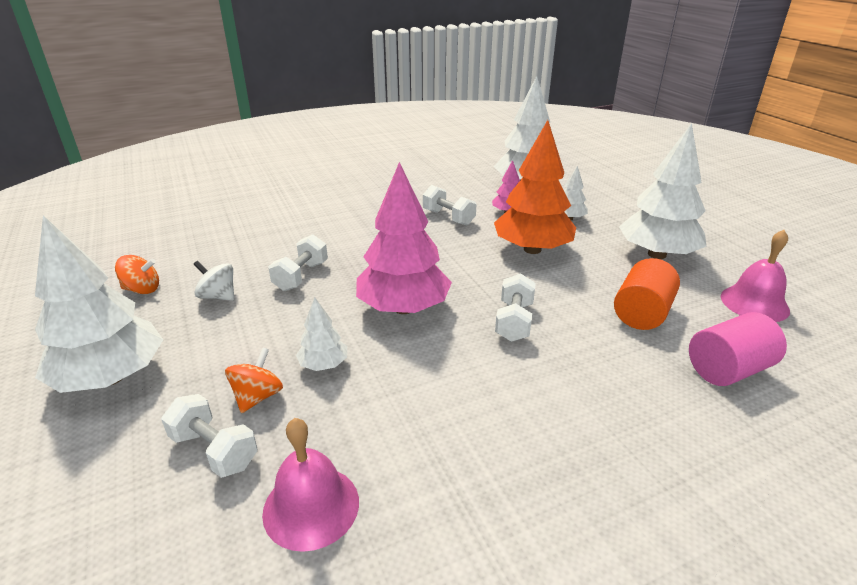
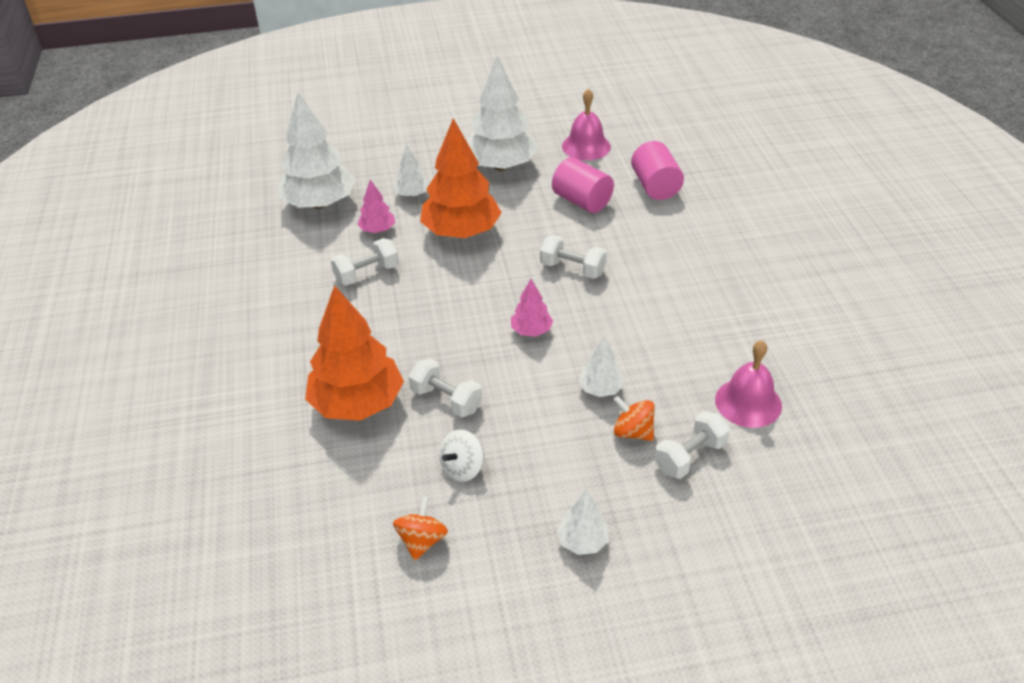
camera: 75 degrees left, 10 degrees up
(111, 377) = (583, 541): white tree -> white tree, size x0.47
(294, 239) = (358, 403): none -> orange tree
(403, 308) = (531, 330): pink tree -> pink tree, size x0.47
(642, 313) = (582, 201): orange cylinder -> pink cylinder

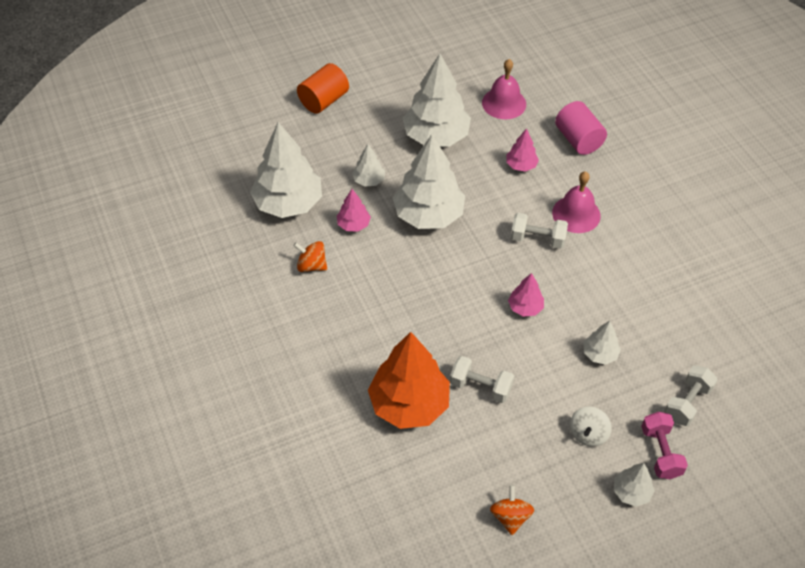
camera: 15 degrees left, 10 degrees up
(367, 274) = (363, 273): white dumbbell -> none
(398, 124) = (323, 100): none -> orange cylinder
(461, 232) = (428, 215): orange tree -> white tree
(462, 468) = (517, 447): white spinning top -> white spinning top (588, 434)
(582, 201) = (521, 165): pink cylinder -> pink tree
(633, 432) = (637, 389): orange spinning top -> orange spinning top (311, 265)
(636, 504) = (660, 452): none -> pink dumbbell
(748, 402) = (716, 345): pink bell -> pink bell (576, 214)

